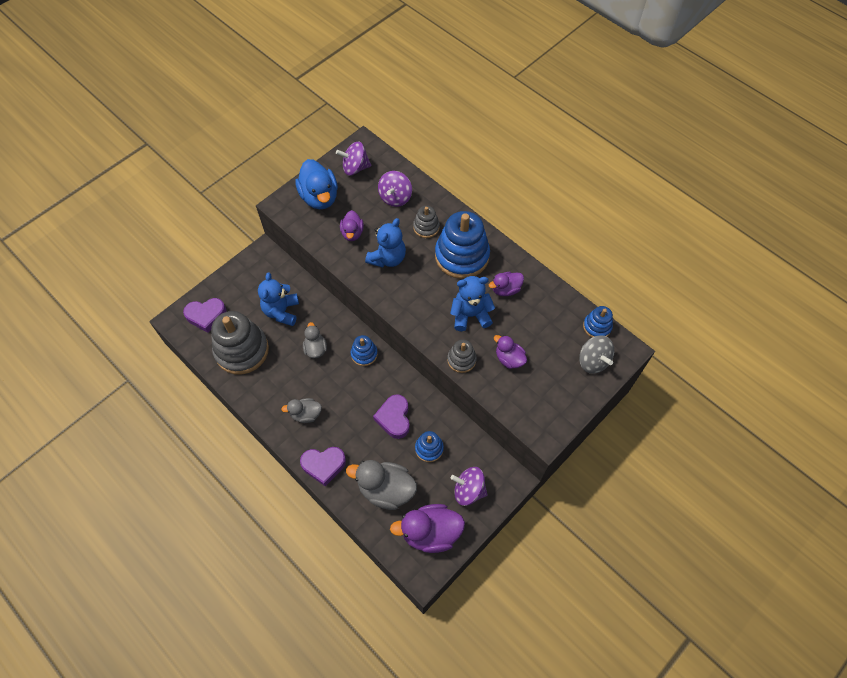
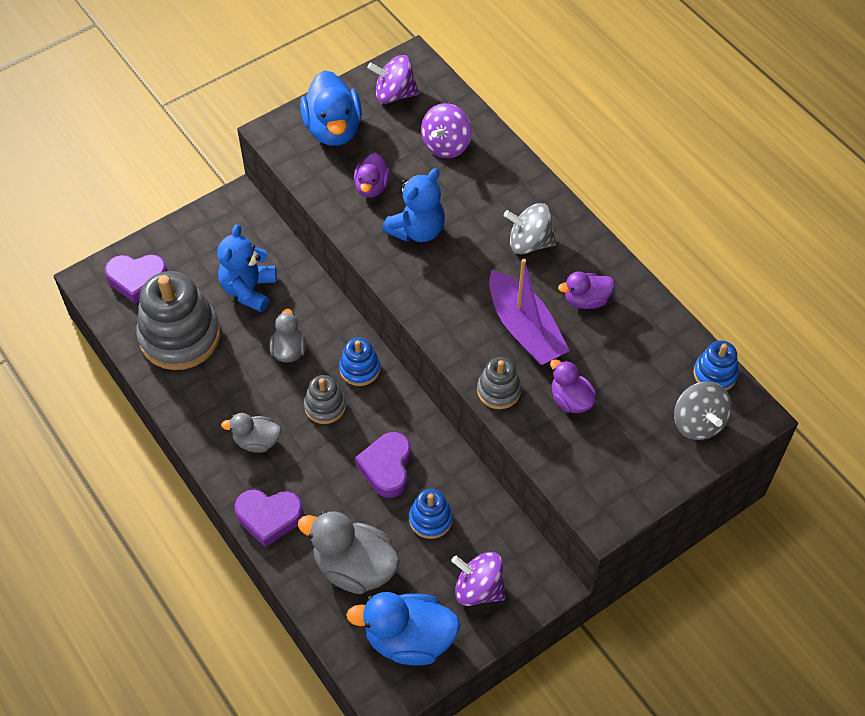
camera: 10 degrees right, 5 degrees down
(426, 227) = (484, 194): grey stacking toy -> grey stacking toy (325, 406)
(430, 533) = (409, 639): purple duck -> blue duck
(462, 256) = (529, 242): blue stacking toy -> grey spinning top
(470, 315) = (525, 329): blue teddy bear -> purple boat

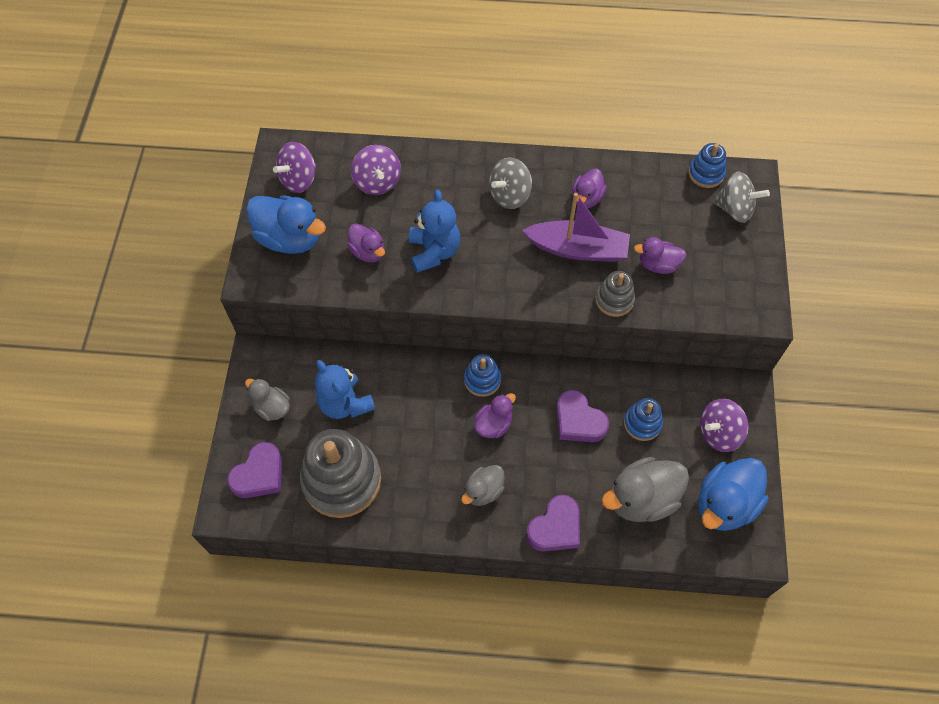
camera: 50 degrees left, 5 degrees up
(289, 350) = (424, 414): grey duck -> grey duck (272, 407)
(325, 406) = (493, 424): grey stacking toy -> purple duck

